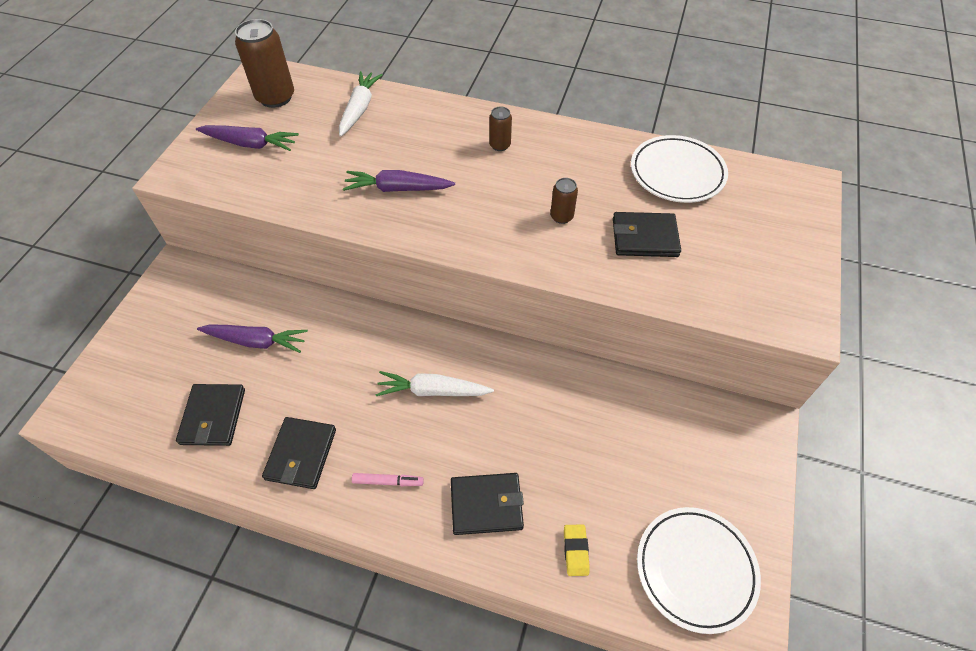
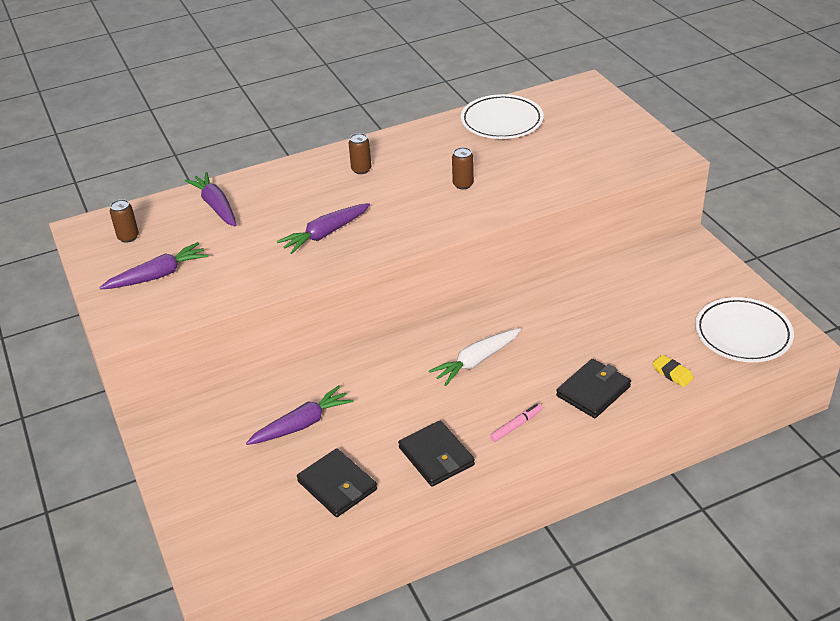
camera: 40 degrees left, 15 degrees down
(275, 97) = (128, 237): brown can -> brown can, size x0.51
(359, 109) = (216, 206): white carrot -> purple carrot
(644, 237) = (529, 165): black wallet -> none

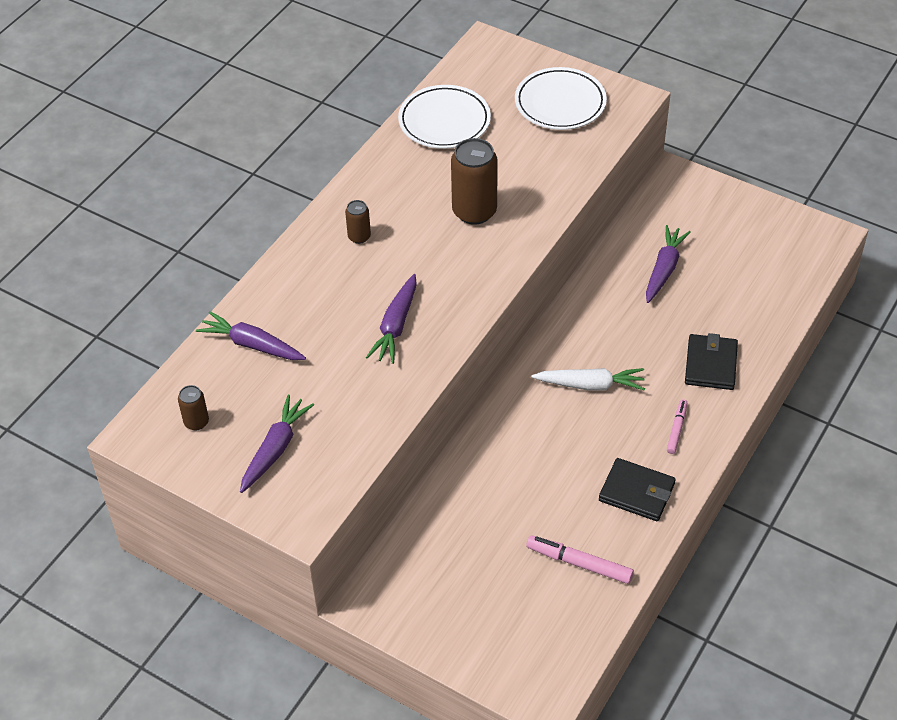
camera: 35 degrees left, 10 degrees up
(302, 424) = (495, 524): purple carrot -> purple carrot (664, 269)
(337, 485) = (579, 563): black wallet -> pink marker
(463, 184) = (474, 211): brown can -> brown can, size x1.96
(476, 361) = (591, 385): white carrot -> white carrot turned 105 degrees counterclockwise
(672, 373) = (758, 316): yellow eraser -> none
(743, 334) = (783, 250): white plate -> white plate (560, 103)

